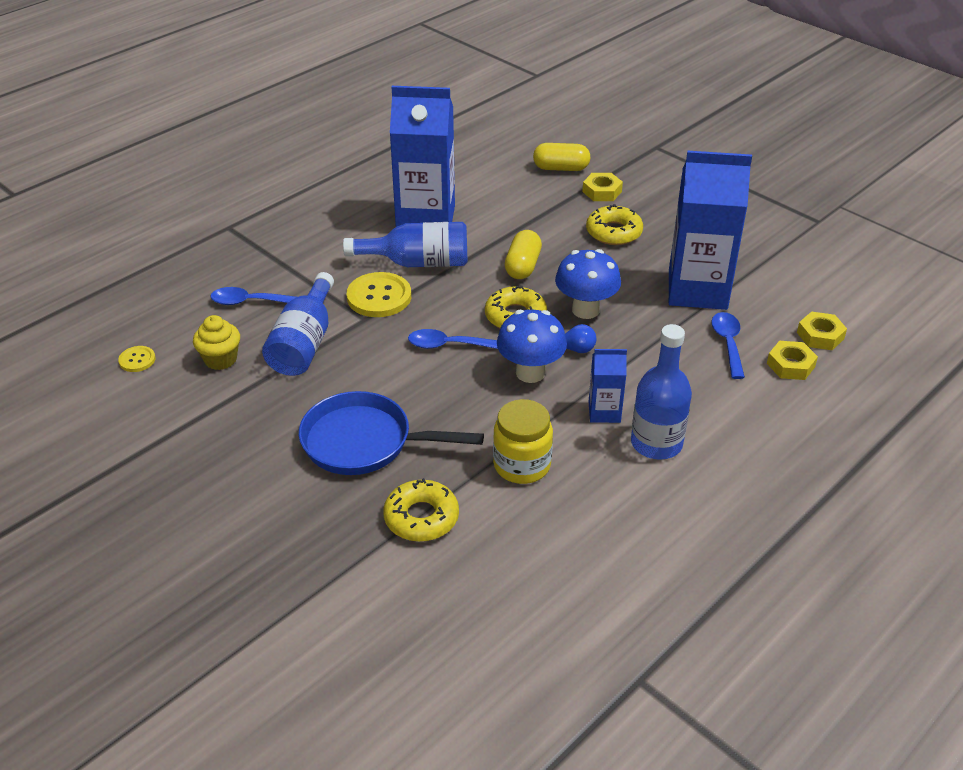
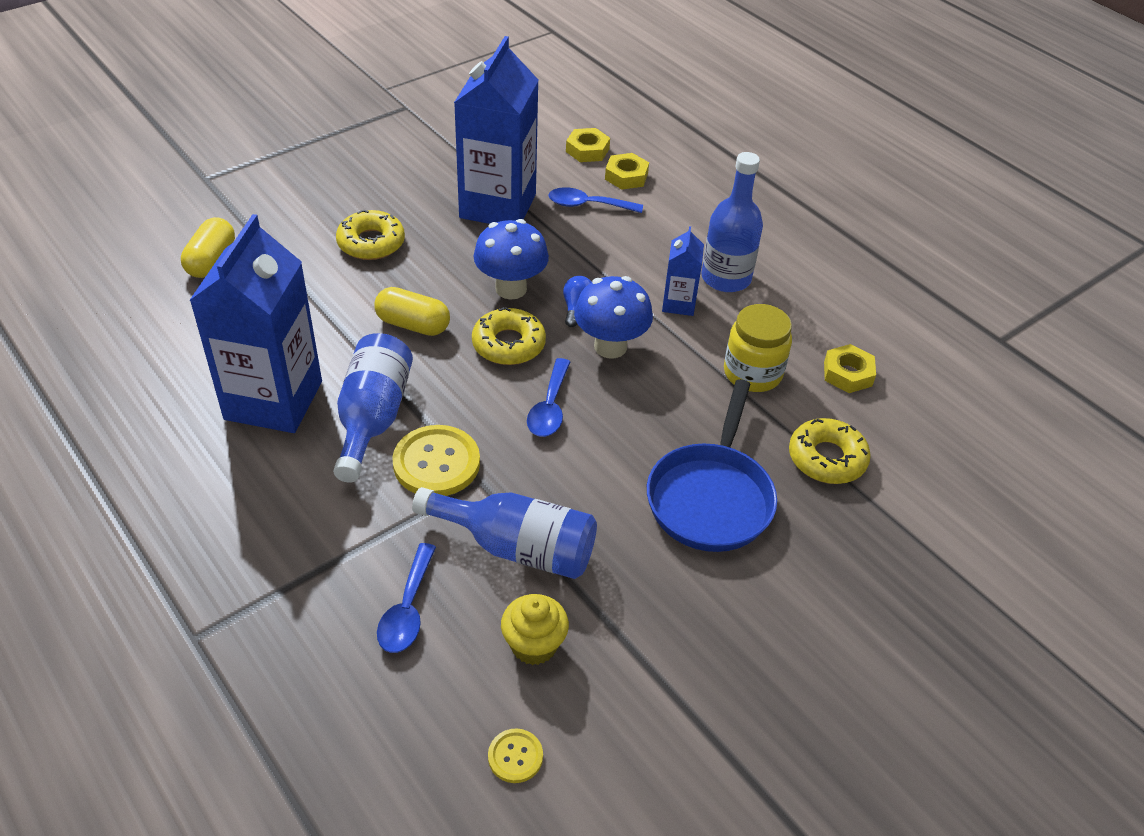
camera: 85 degrees left, 5 degrees up
(602, 191) = (282, 237): yellow nut -> yellow nut (847, 374)

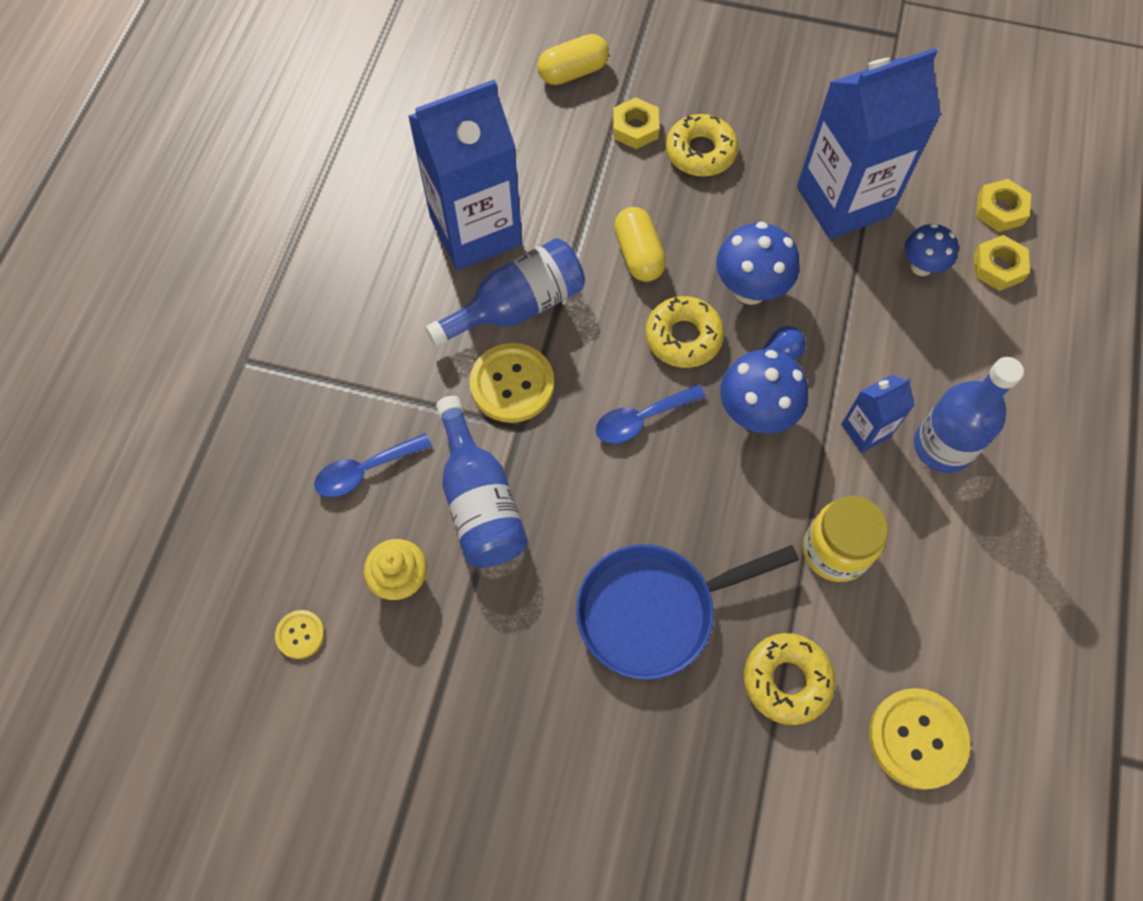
camera: 55 degrees right, 20 degrees up
(588, 205) = (921, 266): blue spoon -> blue mushroom
(847, 374) = (917, 635): yellow nut -> yellow nut (635, 128)
(920, 420) = (917, 738): none -> yellow button

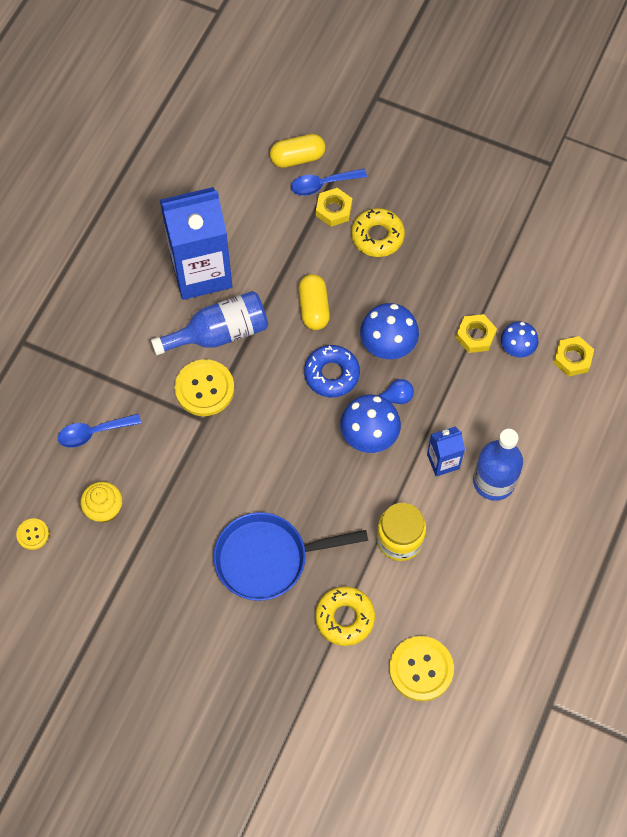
camera: 10 degrees right, 0 degrees up
(480, 501) = (166, 466): blue bottle -> none
(641, 419) = (289, 428): blue spoon -> blue spoon (322, 184)
(683, 337) = (331, 374): yellow donut -> blue donut
(843, 201) = (473, 291): blue carton -> none
(1000, 210) = (587, 315): yellow nut -> yellow nut (475, 336)

